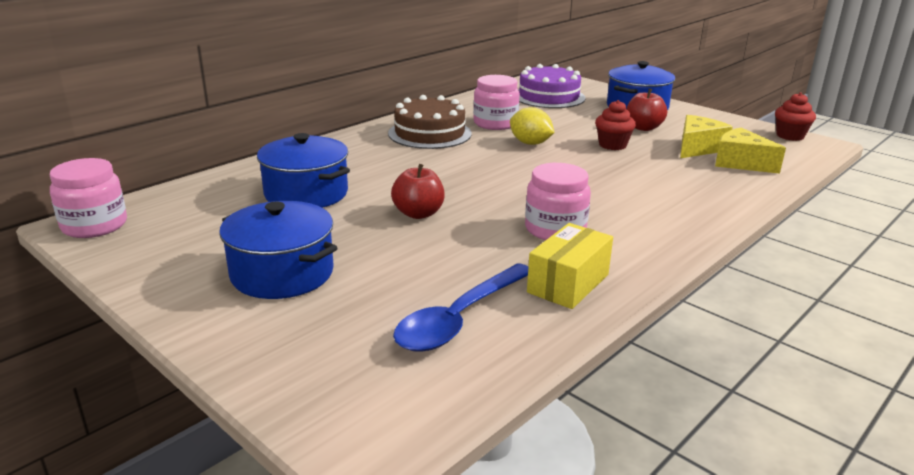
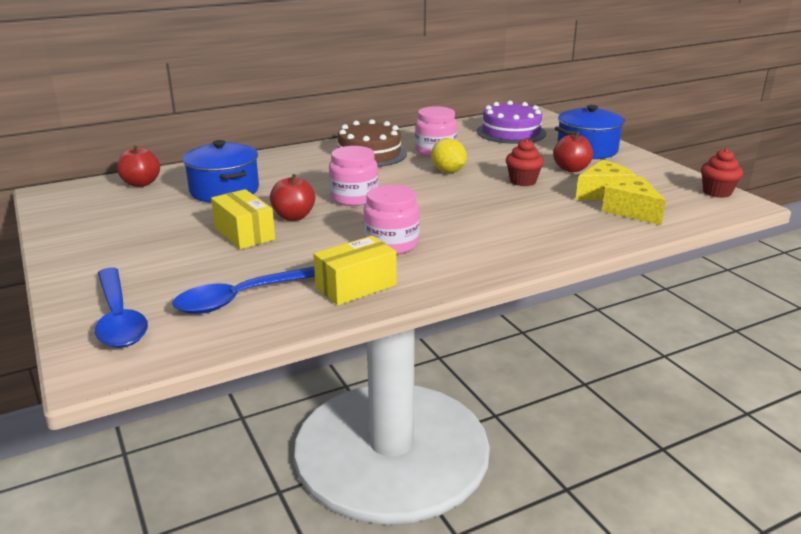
camera: 20 degrees right, 0 degrees up
(94, 225) = (61, 194): pink jar -> pink jar (354, 198)
(192, 198) = (141, 183): none -> red apple
(282, 273) = (152, 245): blue pot -> none
(331, 376) = (119, 318): none -> blue spoon
(381, 242) = (244, 234): none -> yellow box

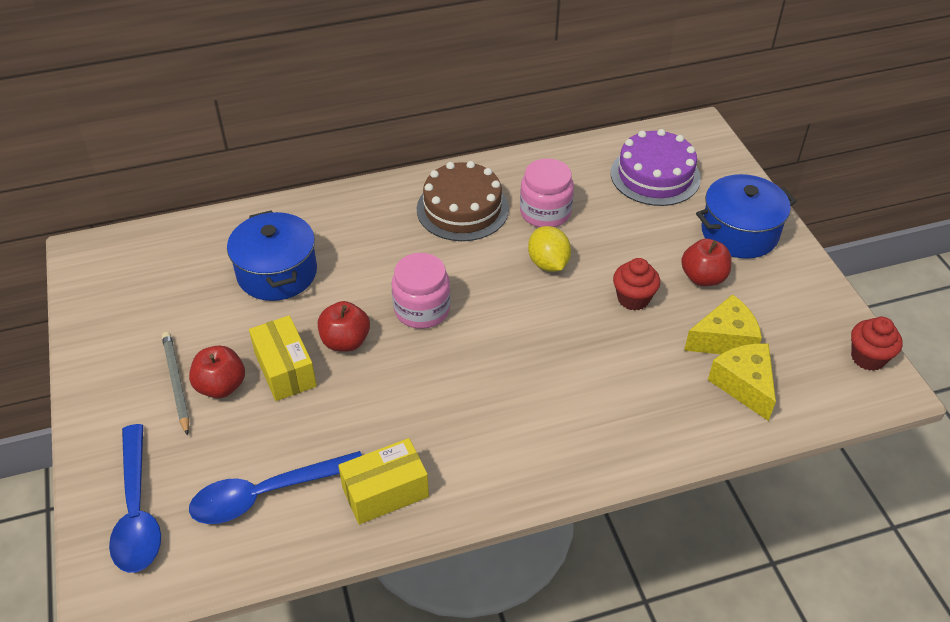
camera: 10 degrees right, 20 degrees up
(141, 183) = (186, 244): red apple -> red apple (221, 386)
(145, 248) = (176, 383): none -> grey pencil
(391, 244) = (442, 415): pink jar -> none

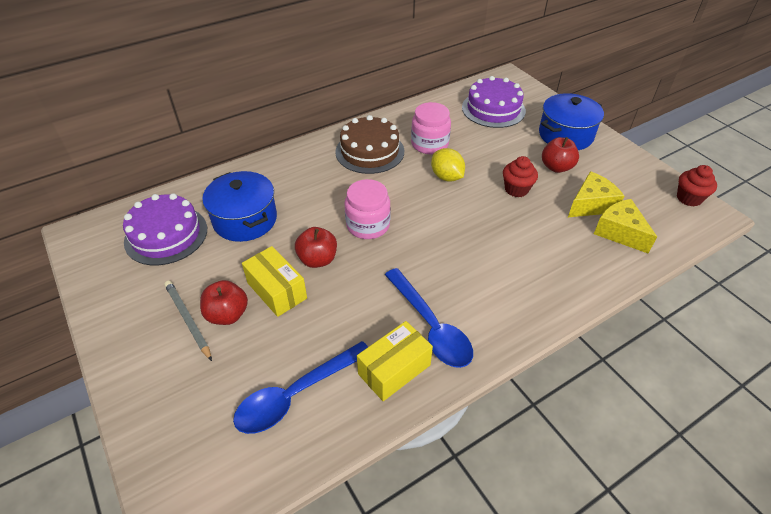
camera: 15 degrees left, 0 degrees up
(137, 512) = (185, 437): blue spoon -> blue spoon (431, 327)
(181, 274) = (166, 235): none -> purple cake

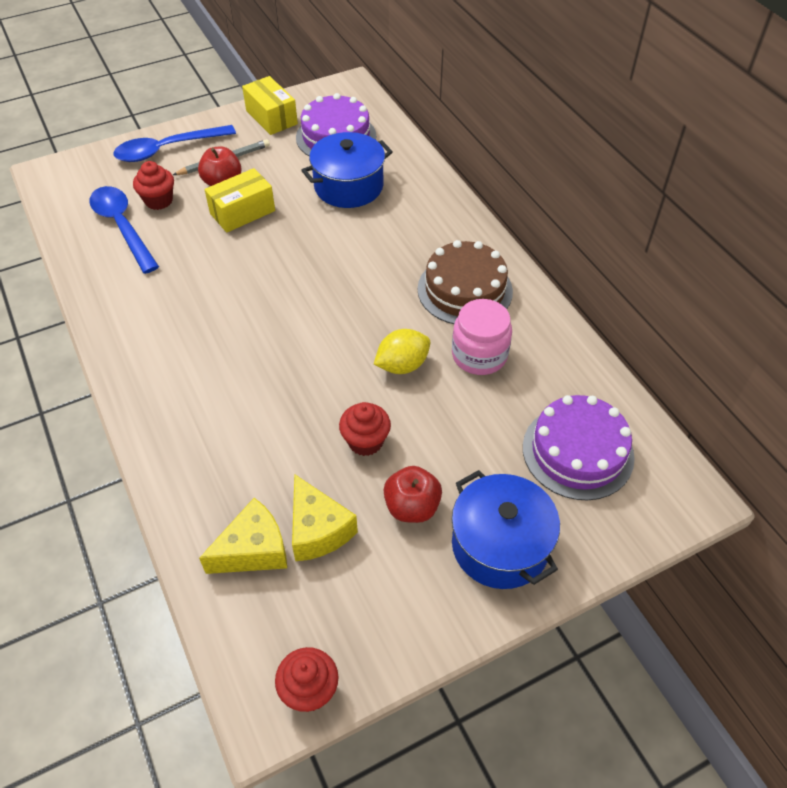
camera: 95 degrees right, 5 degrees up
(253, 368) = (159, 201): none -> red cupcake
(317, 259) = (277, 240): red apple -> none
(368, 225) = (321, 281): pink jar -> none
(394, 369) = (122, 290): yellow box -> yellow box (271, 117)
(431, 327) = (161, 322): blue spoon -> blue spoon (167, 149)

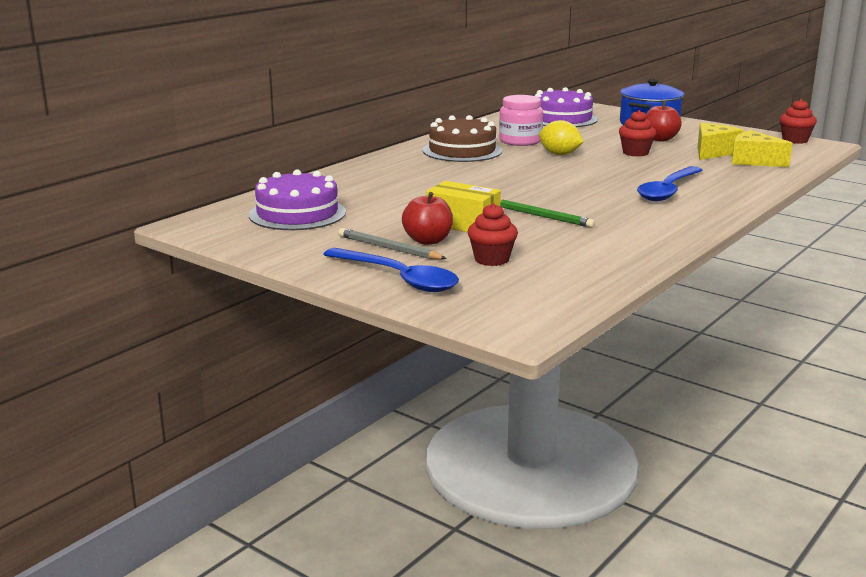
camera: 115 degrees left, 30 degrees down
(122, 226) = (551, 264): blue spoon -> blue spoon (668, 191)
(222, 264) = (542, 216): none -> green pencil
(271, 117) = (284, 245): yellow box -> none
(348, 186) = (376, 196): blue pot -> none

